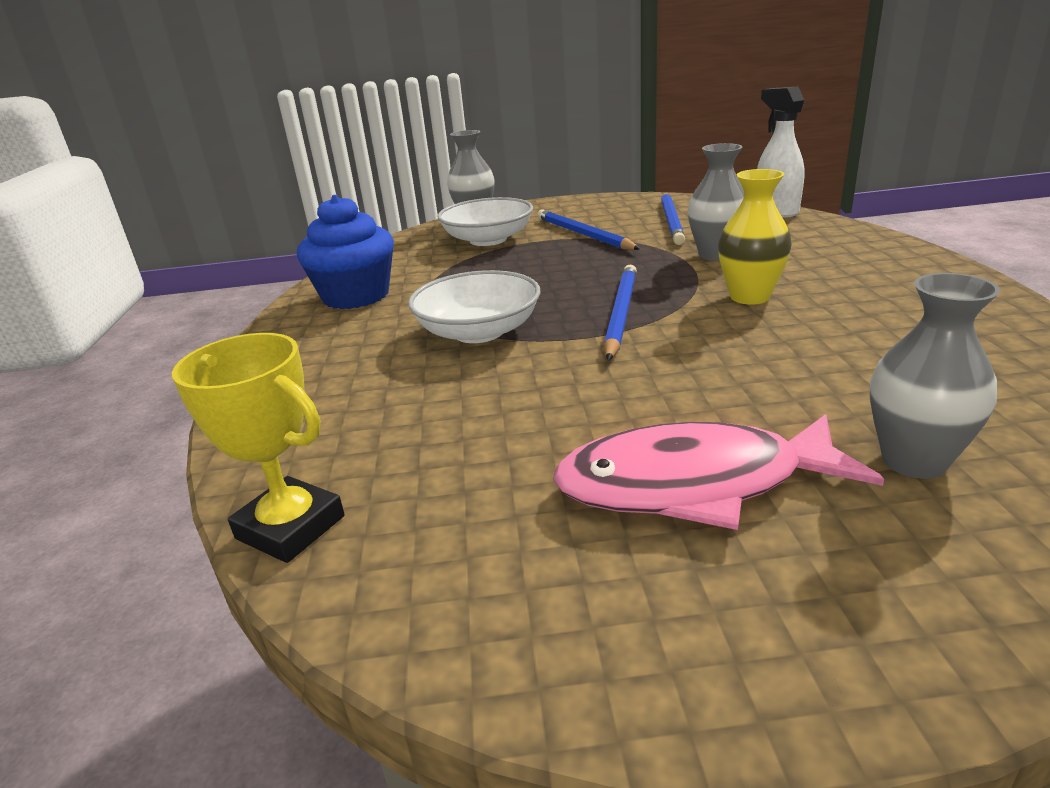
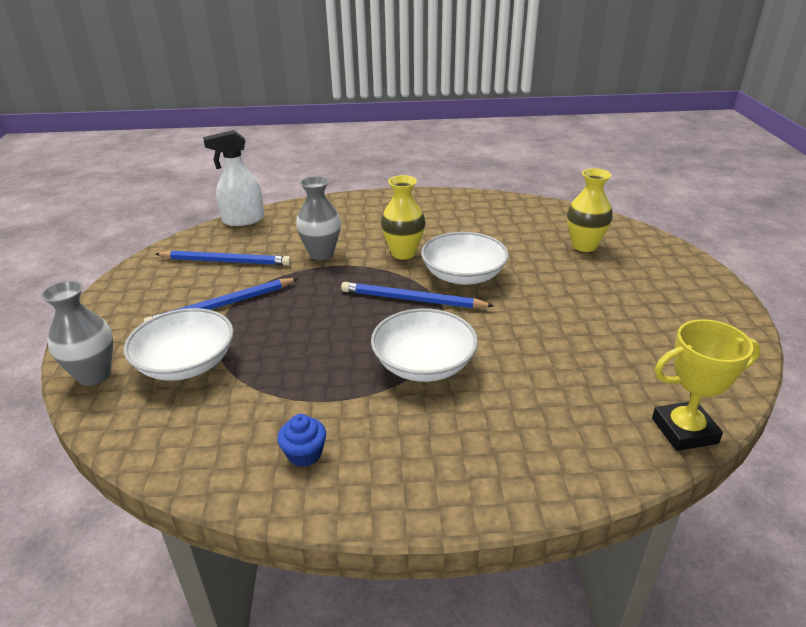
camera: 90 degrees left, 5 degrees up
(290, 527) = (684, 431): yellow trophy -> yellow trophy turned 45 degrees clockwise
(356, 296) = (304, 454): blue cupcake -> blue cupcake, size x0.47
(694, 484) = (611, 296): pink fish -> none
(705, 341) = (463, 275): none -> white bowl
(914, 461) = (584, 246): grey vase -> yellow vase

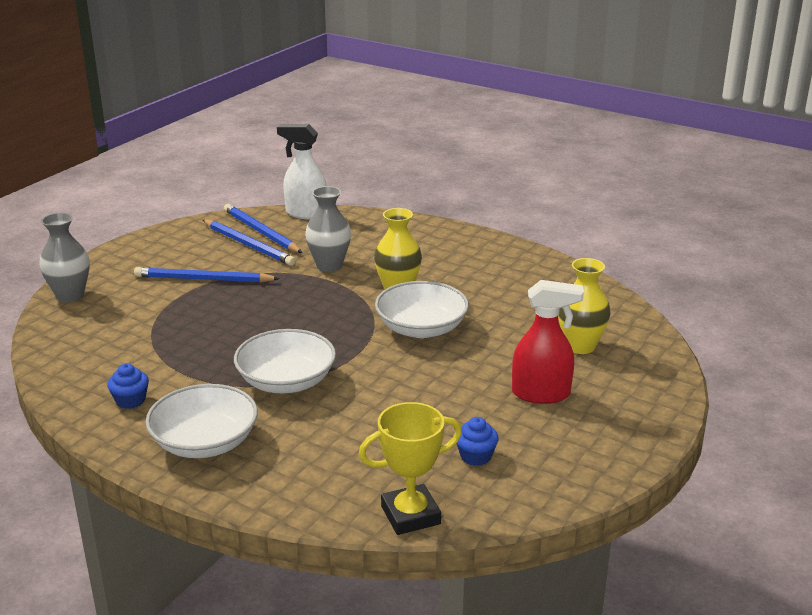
camera: 35 degrees right, 5 degrees down
(186, 363) = (131, 311): white bowl -> white bowl (205, 442)
(412, 300) = (348, 331): blue pencil -> blue pencil (261, 232)
(614, 289) = (541, 394): none -> red spray bottle
(648, 357) = (475, 456): none -> blue cupcake
(684, 431) = (410, 515): yellow trophy -> yellow trophy turned 45 degrees counterclockwise

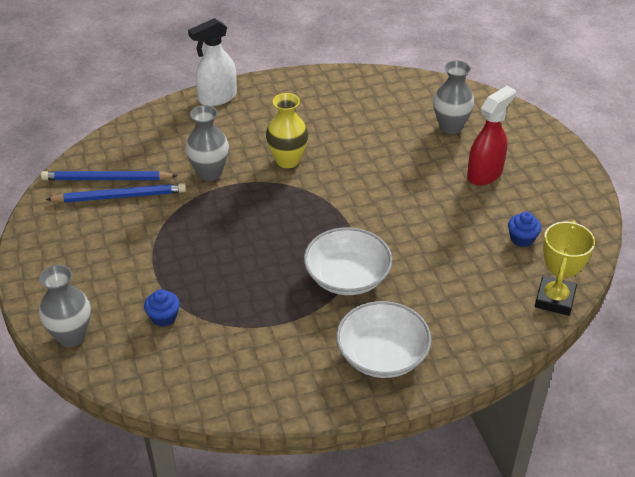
camera: 50 degrees left, 15 degrees up
(130, 400) = (284, 370): blue cupcake -> blue cupcake (163, 317)
(203, 279) = (145, 247): blue pencil -> none
(306, 213) = (108, 141): white spray bottle -> white spray bottle (217, 98)
(421, 328) = (351, 178): white bowl -> none
(580, 346) = (450, 127): yellow vase -> grey vase

